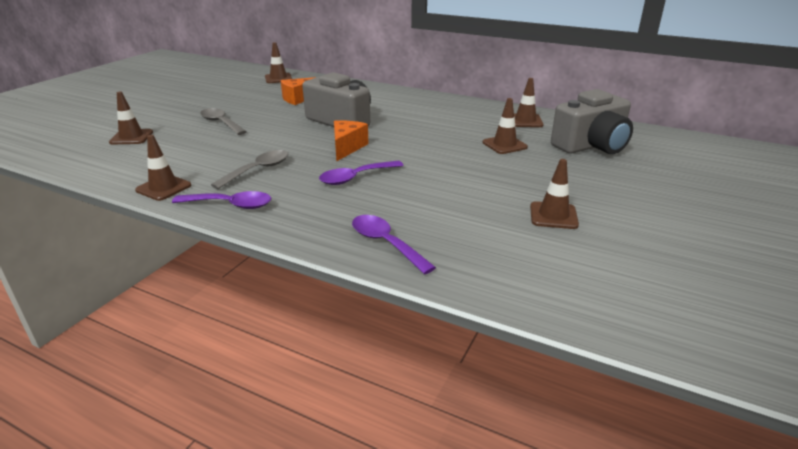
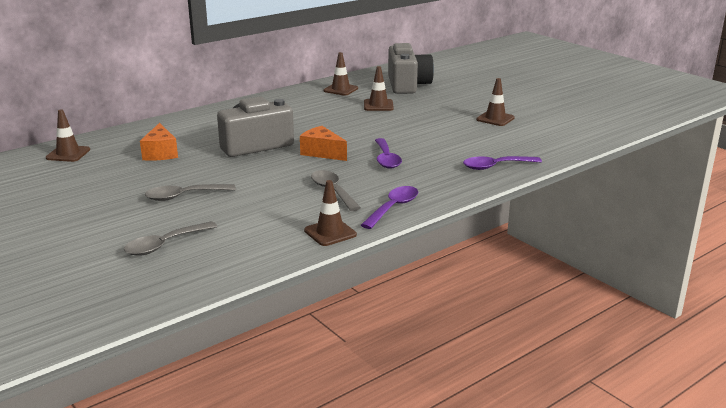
camera: 65 degrees left, 5 degrees down
(131, 137) = (165, 245): brown traffic cone -> grey spoon

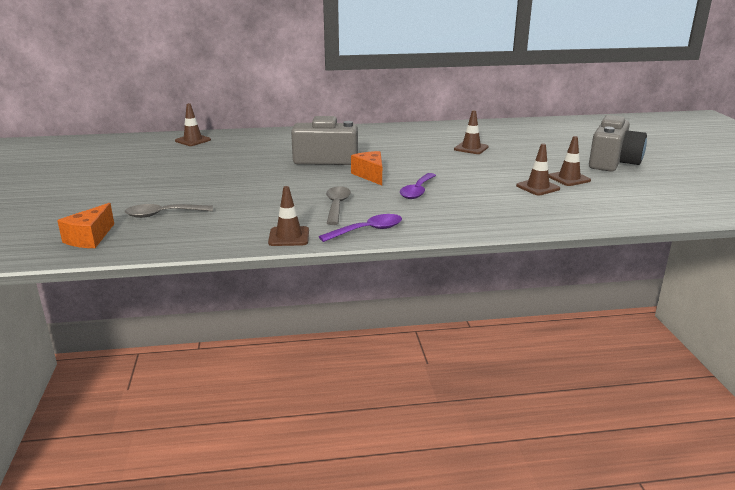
camera: 30 degrees right, 0 degrees up
(160, 153) = (252, 152): orange cheese -> orange cheese (90, 238)
(184, 196) = (224, 184): grey spoon -> none
(340, 89) = (455, 131): brown traffic cone -> brown traffic cone (537, 187)
(407, 85) = (521, 137): grey camera -> grey camera (613, 162)
(495, 166) = (511, 218): purple spoon -> none

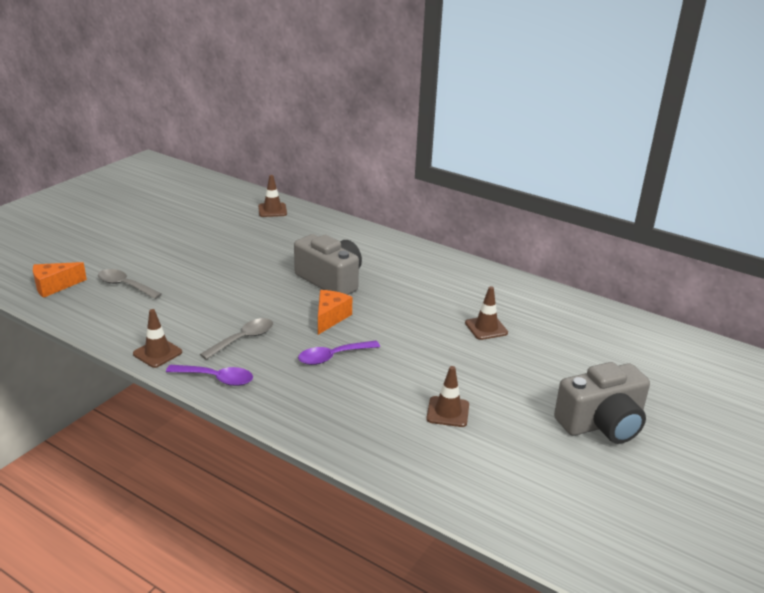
camera: 40 degrees right, 5 degrees up
(569, 178) = (503, 418): brown traffic cone -> none

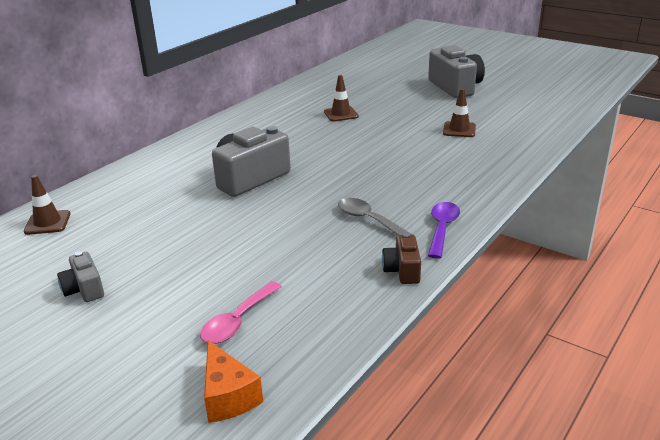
camera: 85 degrees left, 0 degrees up
(125, 285) = (238, 321): grey spoon -> pink spoon
(157, 353) = (402, 270): brown traffic cone -> brown camera
(183, 233) = (84, 289): none -> grey camera
(330, 318) = (325, 176): orange cheese -> none
(333, 357) = (393, 173): purple spoon -> none

